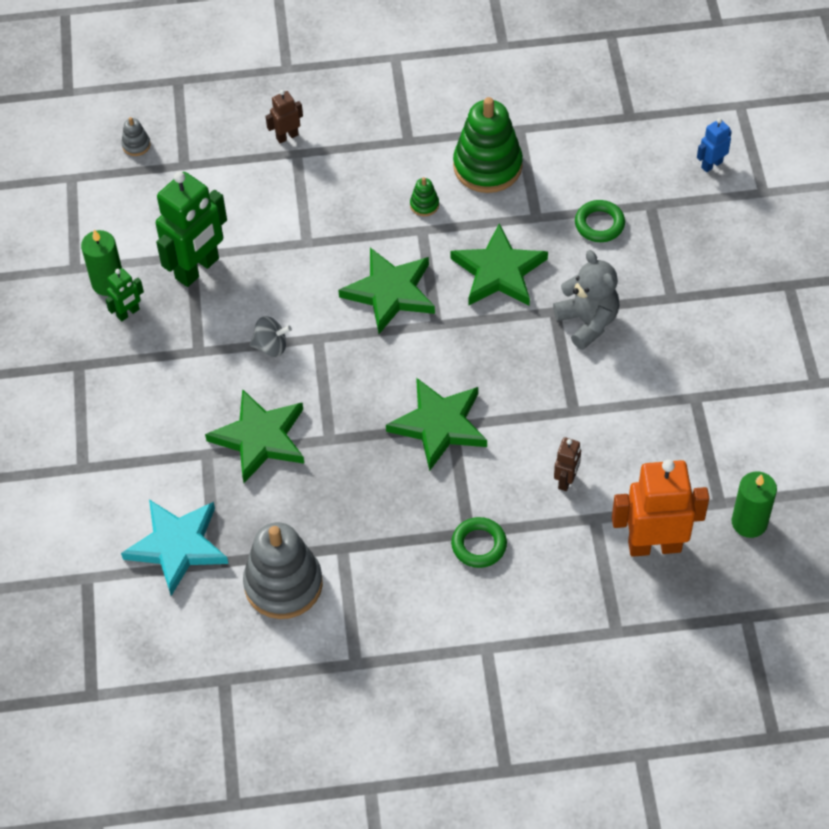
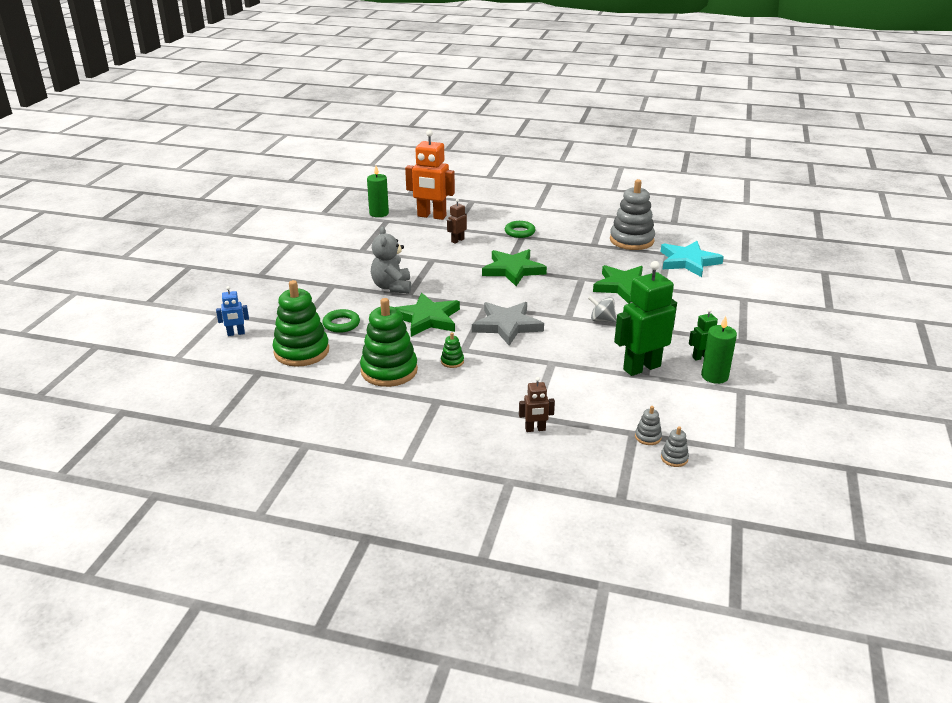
camera: 160 degrees left, 25 degrees down
(168, 164) = (648, 437): none -> grey stacking toy
(390, 292) = (507, 325): green star -> grey star
(609, 162) = (301, 351): none -> green stacking toy

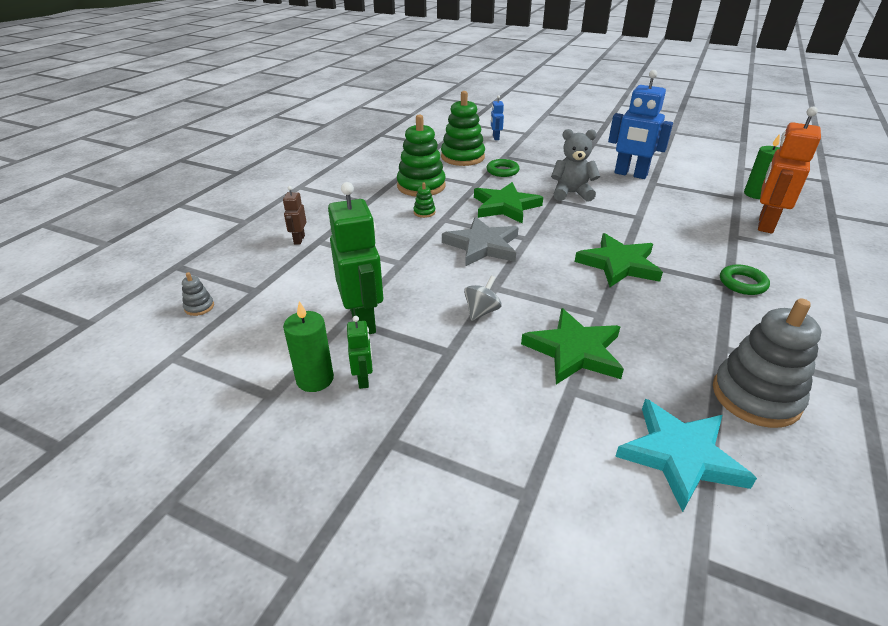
camera: 100 degrees right, 5 degrees up
(343, 259) = (630, 174): none -> blue robot
(457, 240) = (696, 235): brown robot -> none
(648, 437) = (242, 298): grey stacking toy -> none

